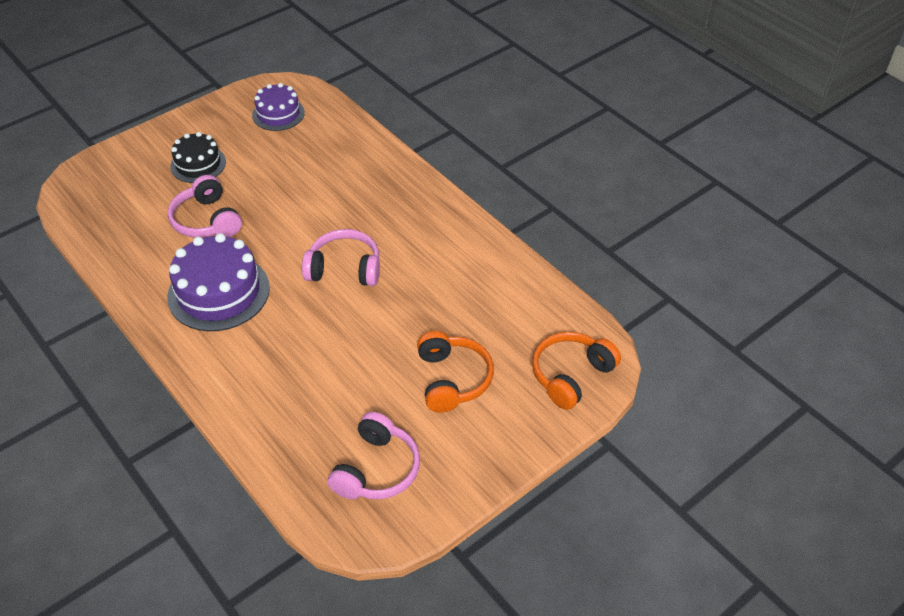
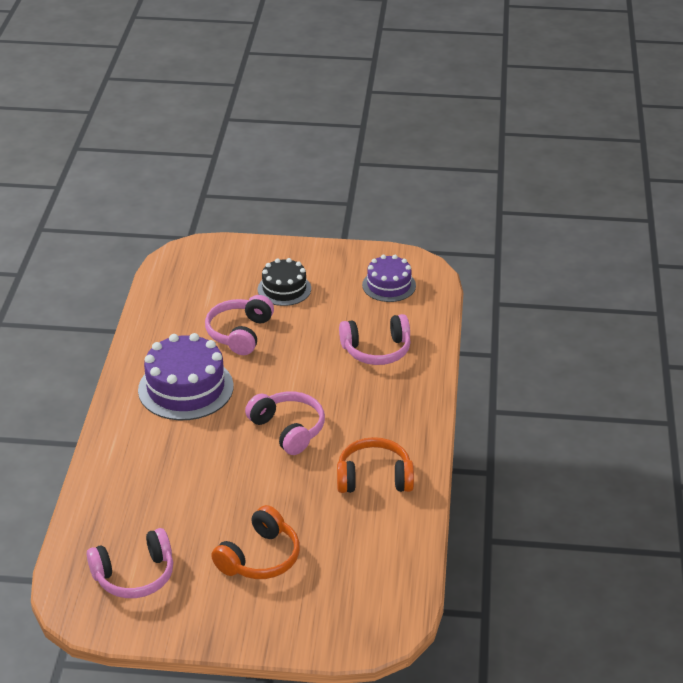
camera: 45 degrees right, 10 degrees down
(332, 167) = (376, 350): none -> pink headphones
(571, 375) = (347, 620): orange headphones -> orange headphones (374, 478)

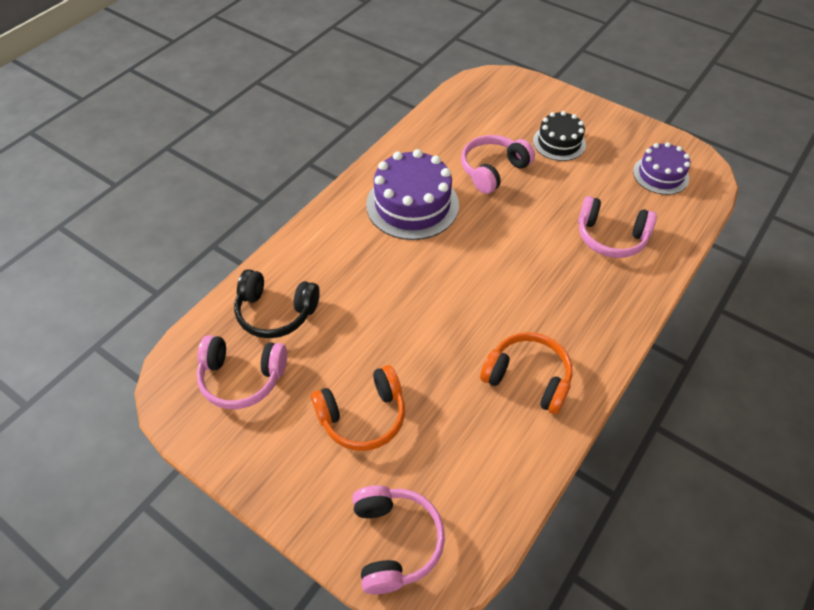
camera: 30 degrees right, 15 degrees up
(125, 518) = (276, 312): none -> black headphones
(288, 429) = (476, 286): pink headphones -> pink headphones (395, 542)

